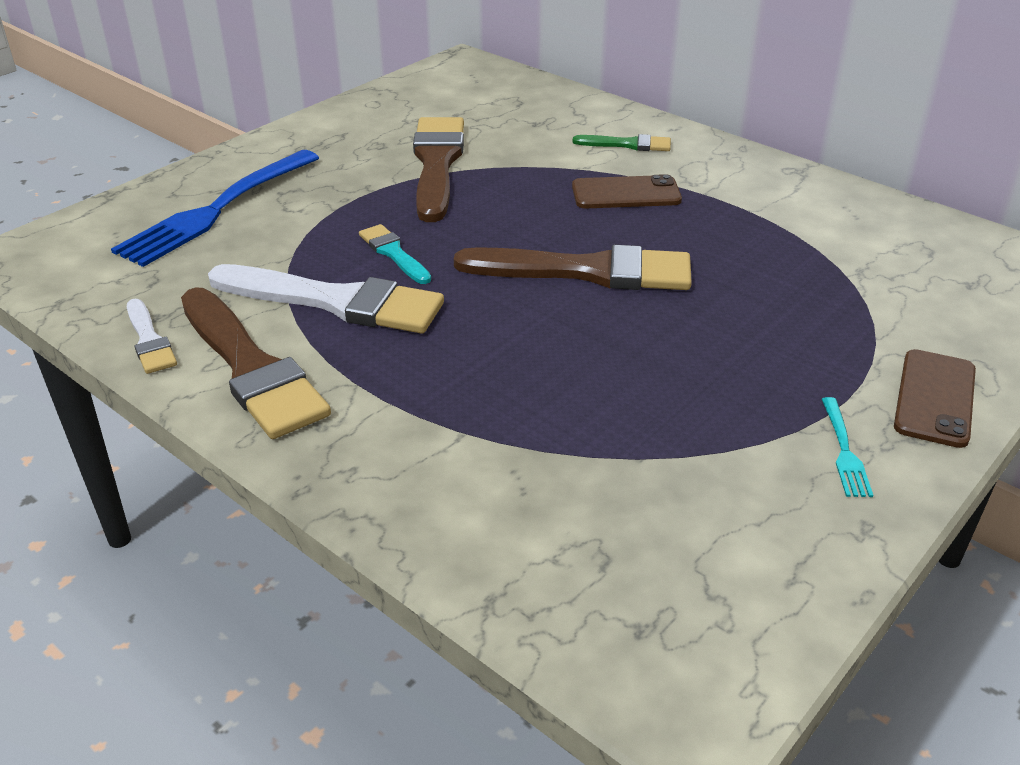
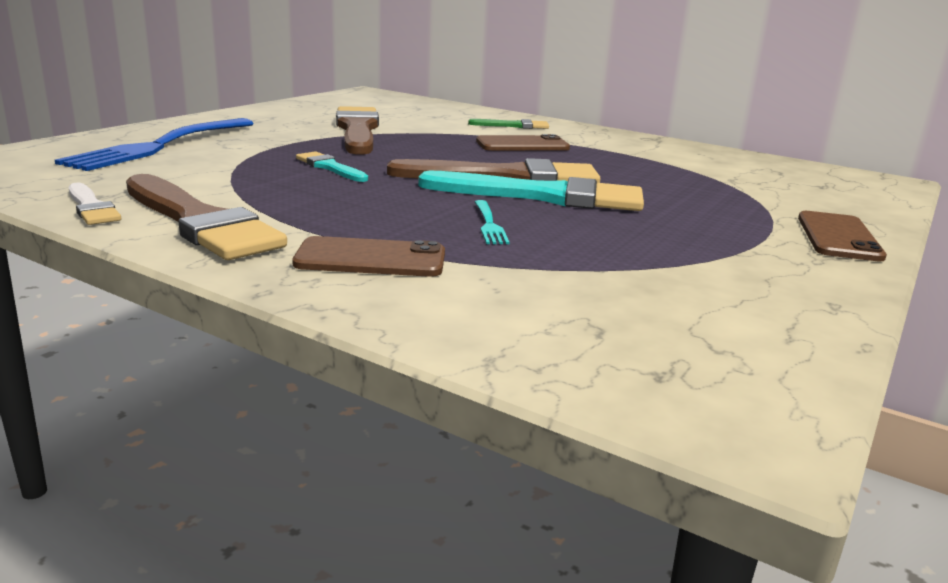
camera: 10 degrees left, 15 degrees down
(336, 301) = (280, 189): white brush -> none
(410, 436) = (371, 259): none -> brown phone
(619, 312) = (543, 196): none -> turquoise brush
(844, 451) = (783, 263): turquoise fork -> turquoise fork (489, 224)

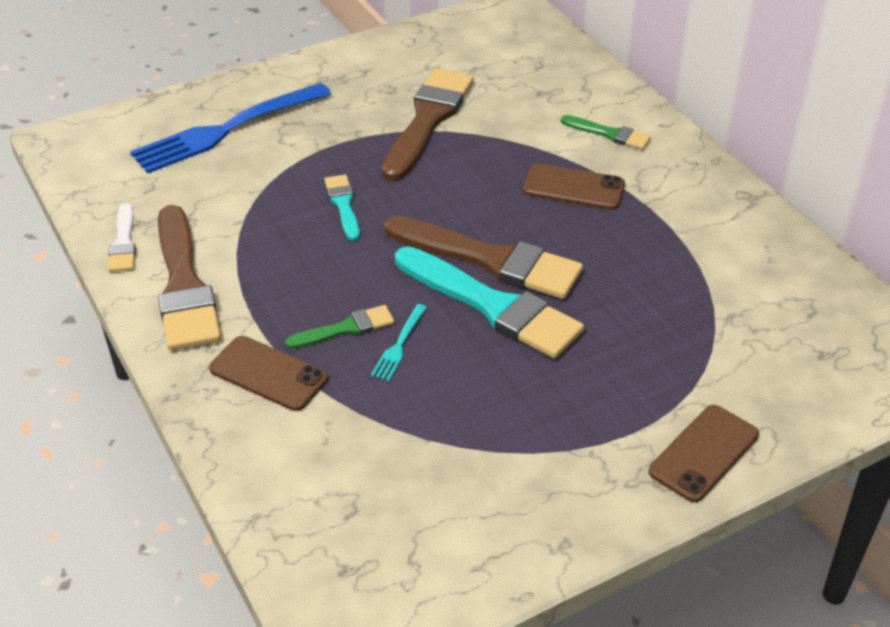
camera: 30 degrees right, 20 degrees up
(421, 223) = (346, 328): none -> green brush

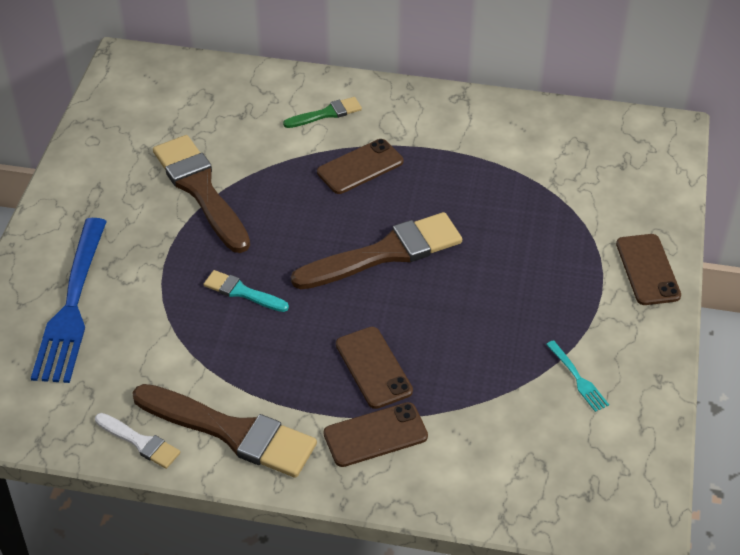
camera: 50 degrees left, 5 degrees up
(346, 328) = (373, 368): green brush -> brown phone
(399, 345) = (418, 350): turquoise fork -> turquoise fork (577, 378)
(492, 306) = (430, 280): turquoise brush -> none

